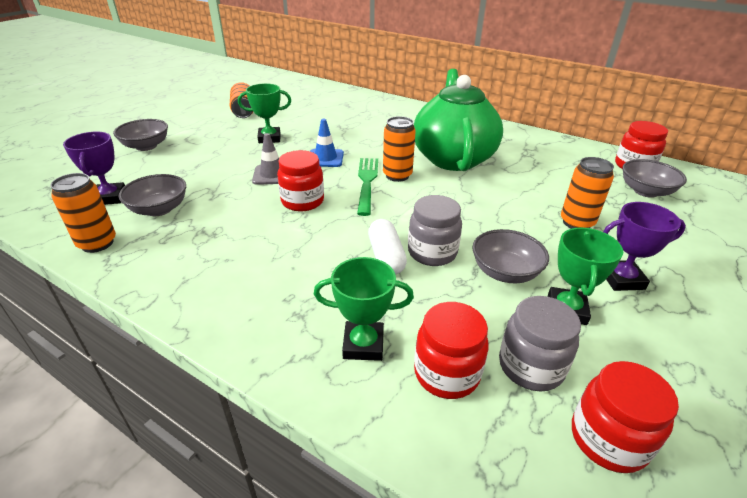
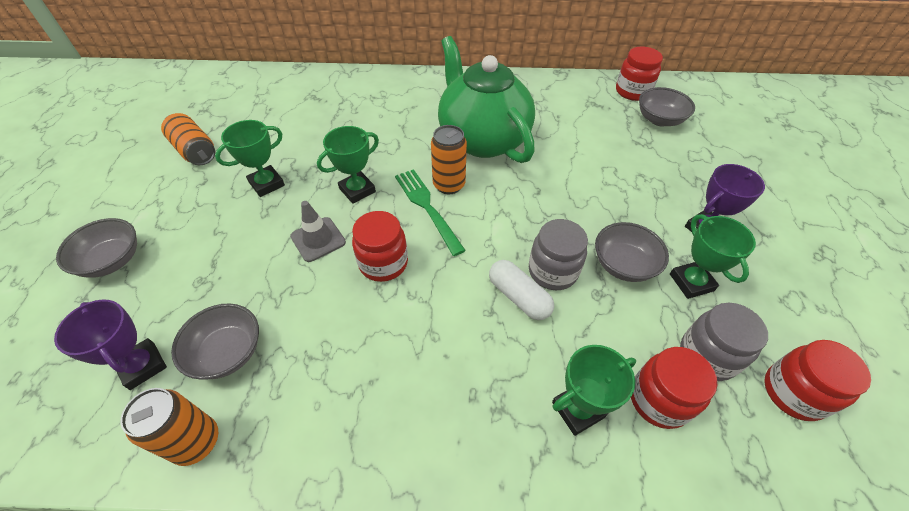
camera: 30 degrees left, 15 degrees up
(325, 158) = (357, 190): blue traffic cone -> green trophy
(576, 223) = (636, 180): orange can -> none

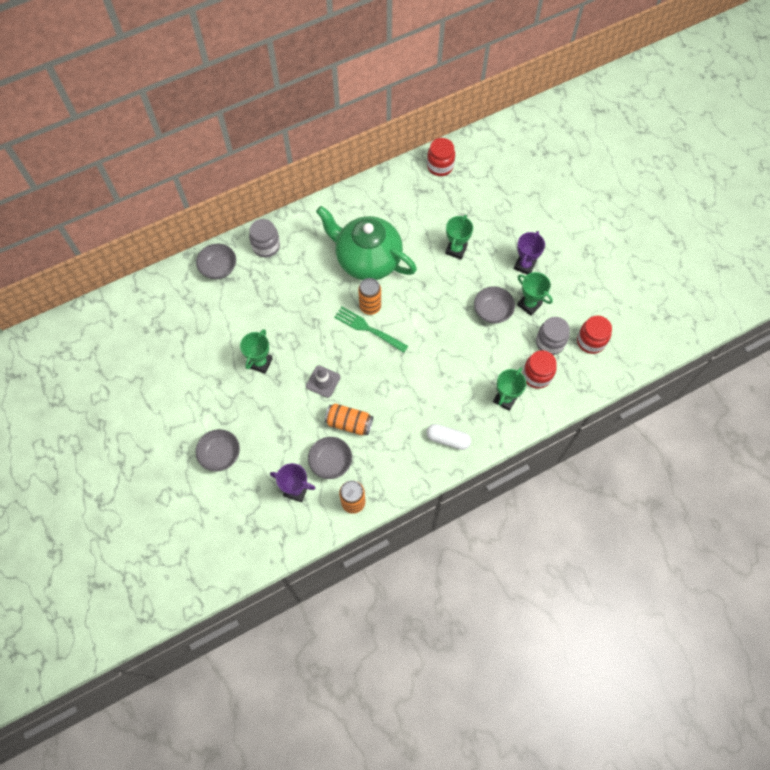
camera: 30 degrees left, 15 degrees up
(195, 151) = (189, 364): orange can -> orange can (349, 423)
(357, 190) = (319, 338): green trophy -> green trophy (456, 249)
(383, 263) = (370, 376): red jar -> none
(518, 297) = (450, 358): white capsule -> white capsule (448, 439)
(552, 271) = (459, 334): grey jar -> grey jar (266, 246)
(659, 120) = (468, 186): grey bowl -> grey bowl (218, 268)

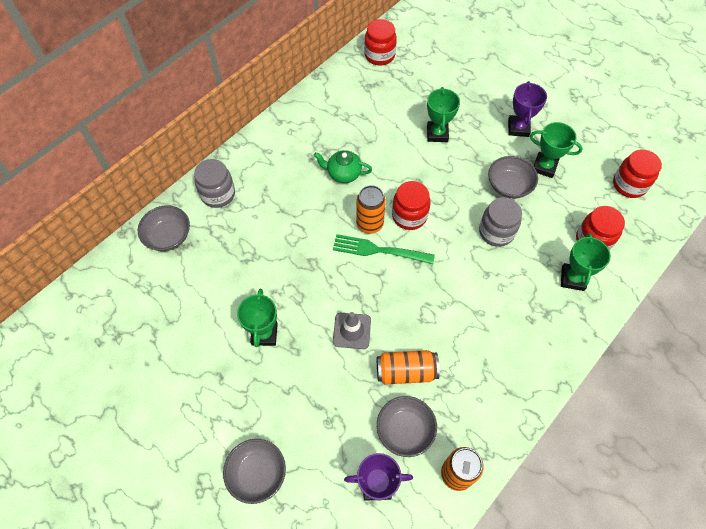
camera: 20 degrees left, 5 degrees down
(367, 260) = (343, 174): green teapot -> green teapot, size x0.43
(403, 310) = (409, 216): none -> red jar
(448, 439) = (532, 349): white capsule -> none
(550, 342) = (587, 200): grey jar -> grey jar (496, 232)

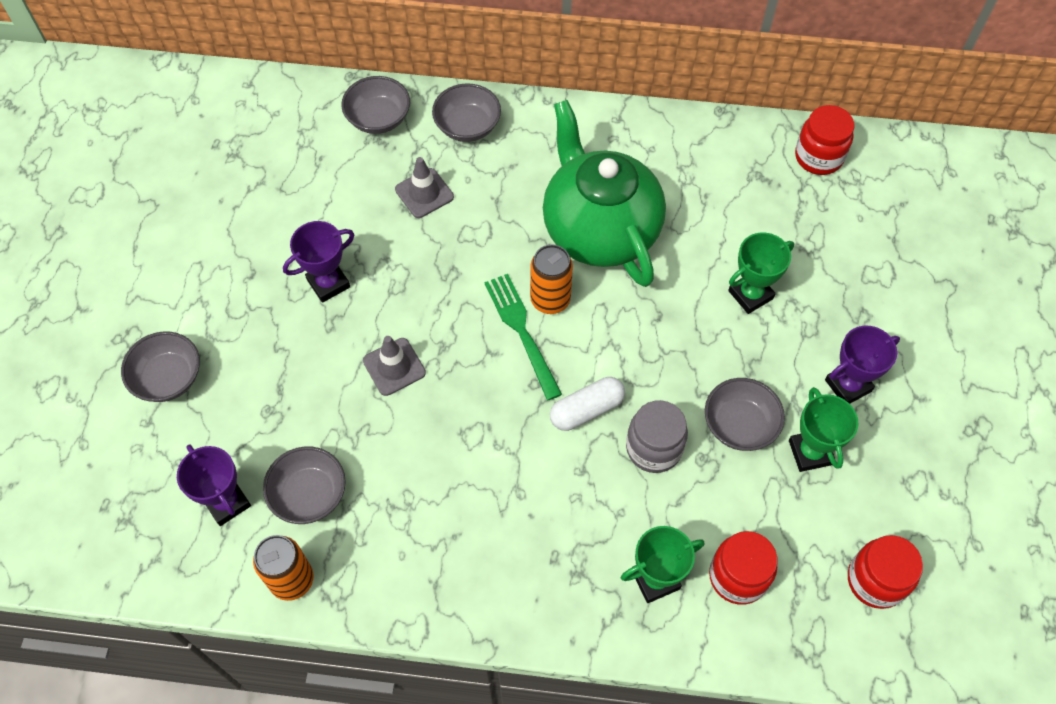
camera: 55 degrees right, 0 degrees up
(218, 194) = (467, 126): grey jar -> grey bowl
(245, 244) = (424, 193): none -> grey traffic cone
(264, 334) = (328, 283): green trophy -> purple trophy
(343, 174) = (599, 229): green teapot -> green teapot, size x2.32
(406, 372) = (382, 454): orange can -> none
(409, 216) = (597, 335): red jar -> none
(451, 249) = (586, 410): none -> white capsule

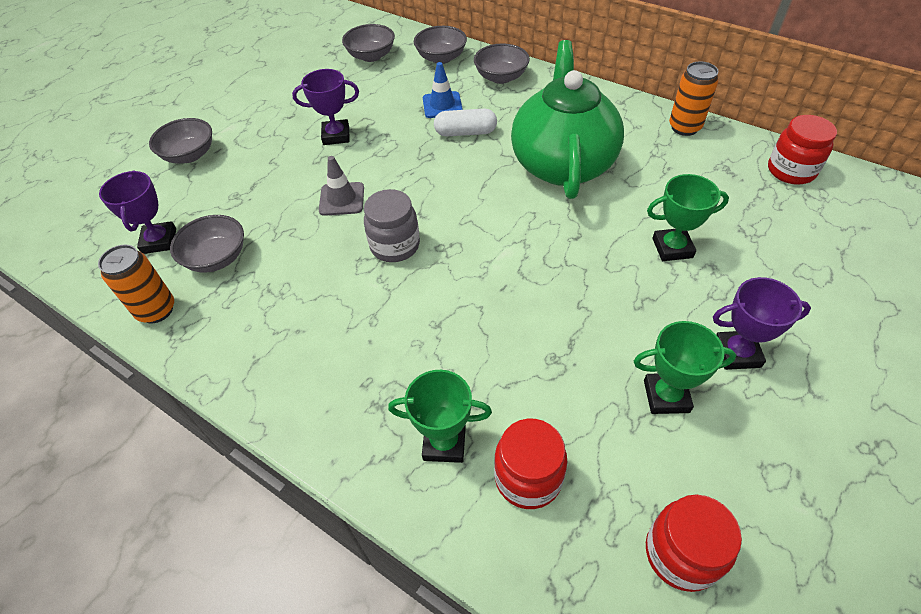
camera: 30 degrees right, 10 degrees down
(424, 193) = (442, 105): grey traffic cone -> blue traffic cone
(522, 331) = (454, 209): green fork -> none
(550, 300) = (491, 196): orange can -> orange can (684, 127)
(586, 410) = (471, 281): white capsule -> white capsule (465, 132)
(654, 448) = (511, 332): grey jar -> grey jar (395, 246)
(739, 425) = (605, 345): grey bowl -> grey bowl (371, 56)
(810, 452) = (666, 396): green trophy -> green trophy turned 75 degrees clockwise

